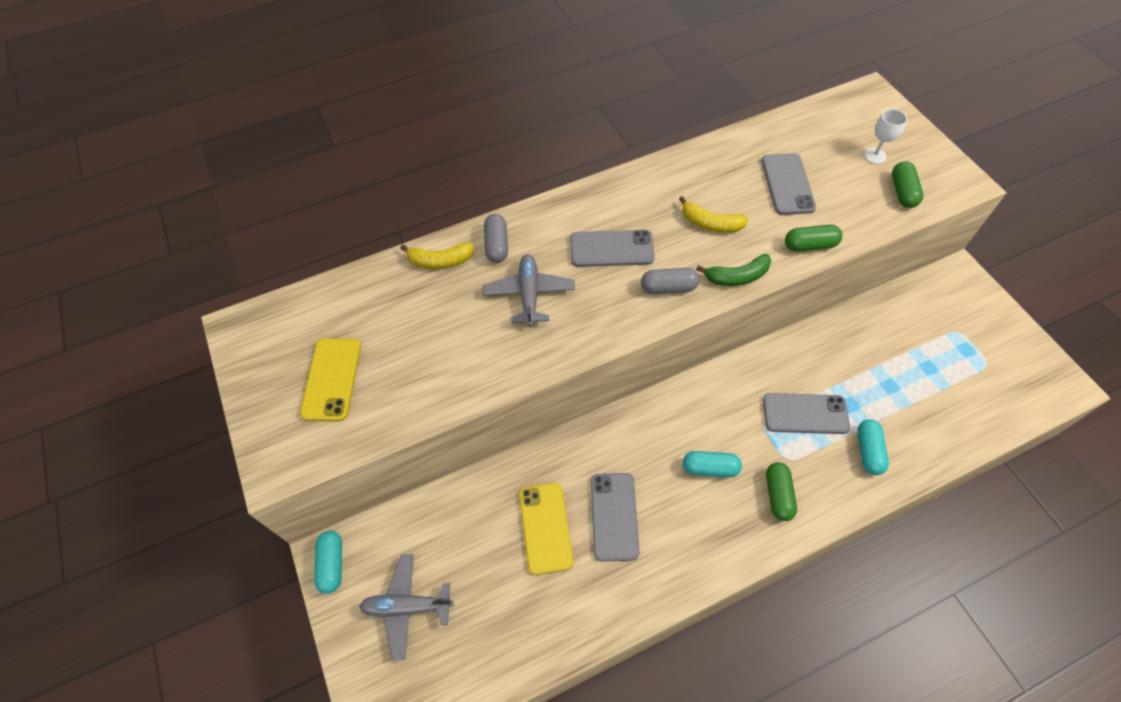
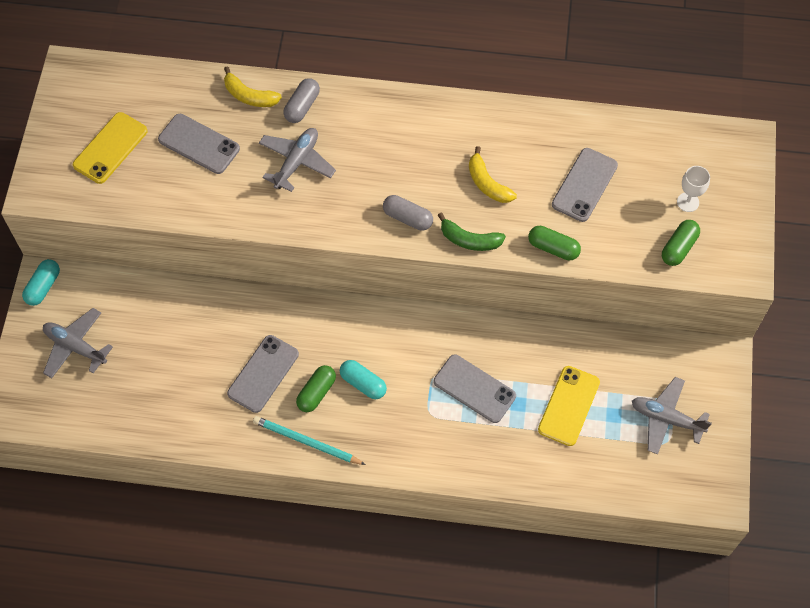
camera: 30 degrees right, 5 degrees up
(545, 528) = (207, 351): yellow phone -> yellow phone (569, 406)
(611, 249) = (389, 160): grey phone -> grey phone (199, 144)
(704, 557) = (306, 442): none -> turquoise pencil
(778, 495) = (398, 434): green capsule -> green capsule (316, 392)
(868, 451) = (499, 446): turquoise capsule -> none
(968, 346) = (666, 419): none -> grey plane

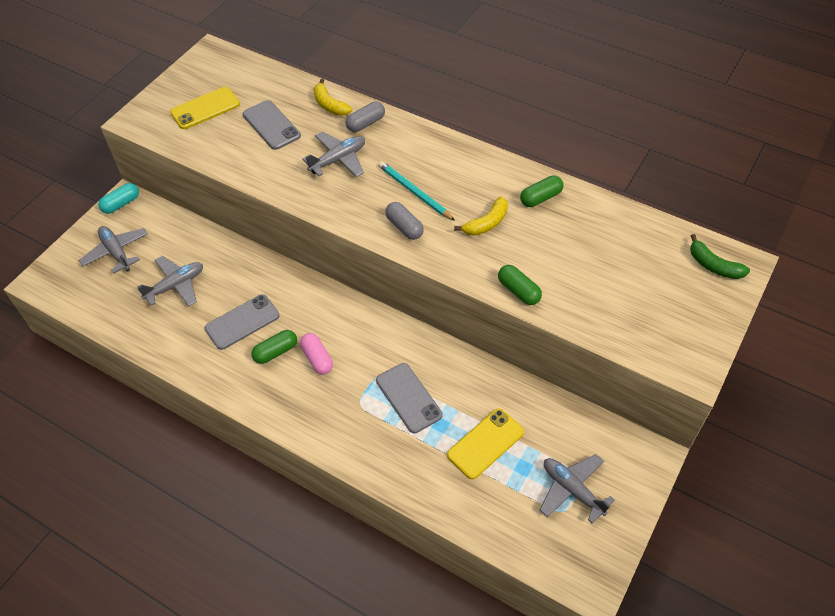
camera: 25 degrees right, 10 degrees down
(167, 360) = (175, 286): none -> grey plane
(306, 442) = (245, 387): turquoise pencil -> turquoise pencil (414, 192)
(363, 383) = (317, 359): turquoise capsule -> pink capsule
(469, 240) = (448, 260): green banana -> green banana (713, 265)
(487, 183) = (486, 223): yellow banana -> yellow banana turned 120 degrees counterclockwise
(584, 185) = (572, 251): grey phone -> none
(679, 247) = (637, 329): green capsule -> green capsule (540, 198)
(688, 202) = (663, 295): white goblet -> none

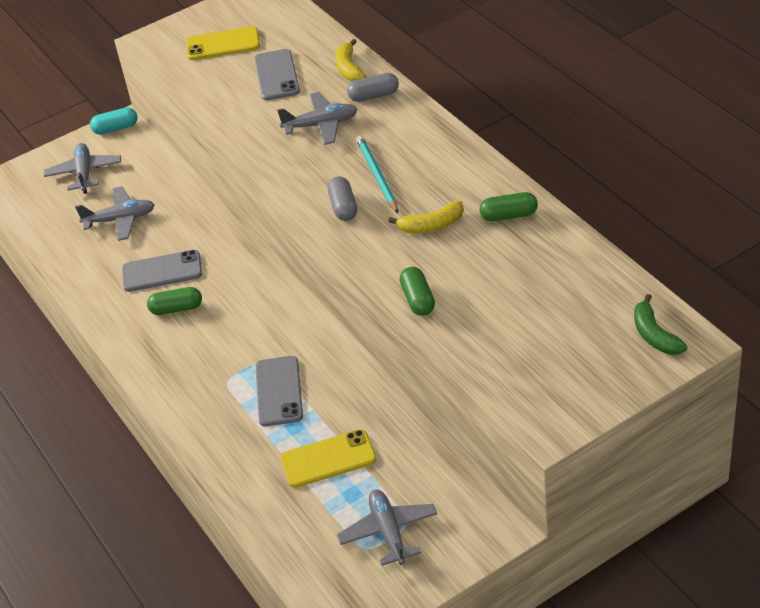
camera: 30 degrees right, 10 degrees down
(317, 359) = (212, 327): pink capsule -> none

